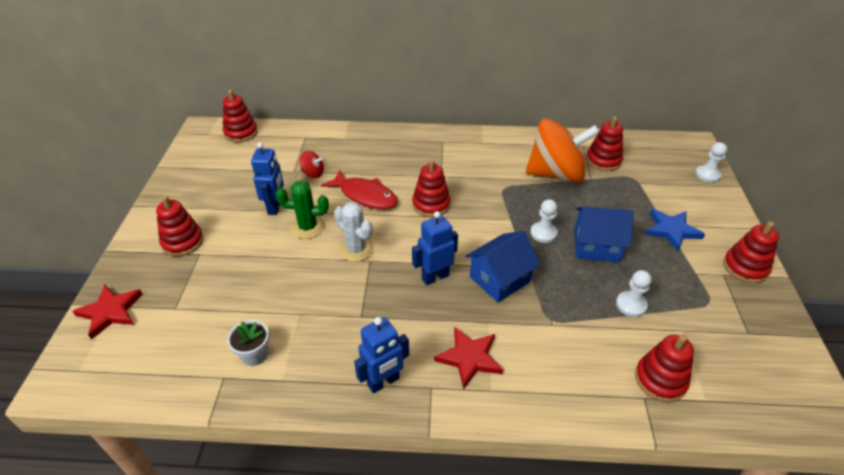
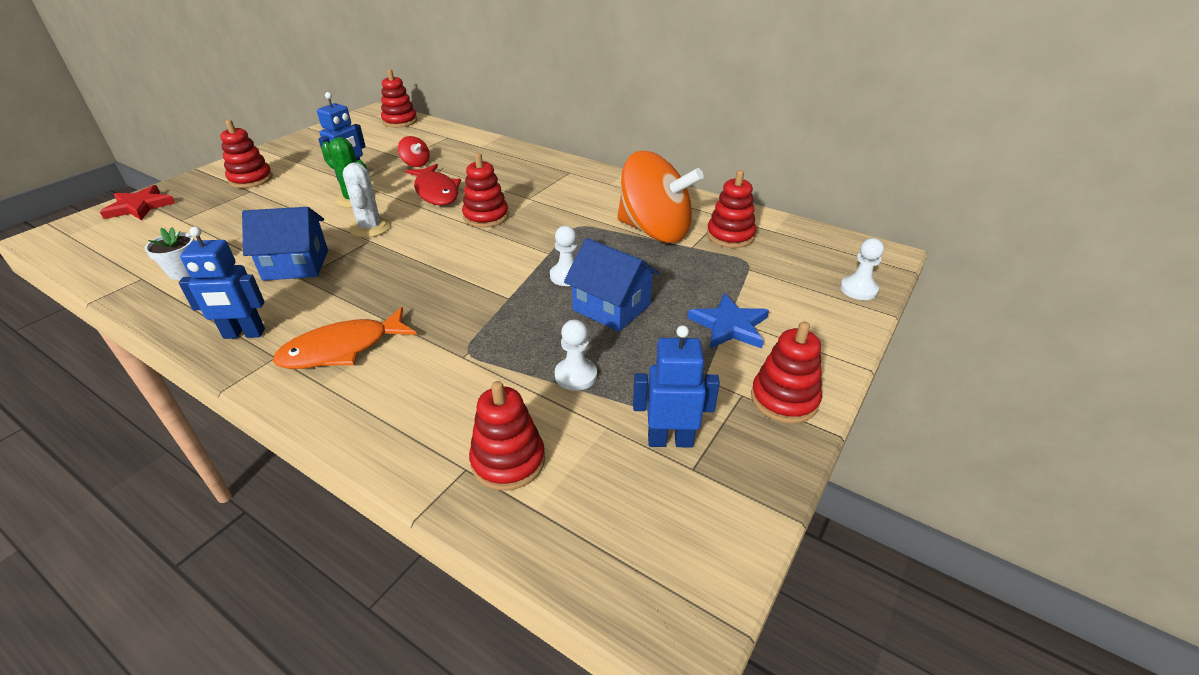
camera: 30 degrees right, 5 degrees down
(435, 277) = (407, 273): blue robot -> blue robot (670, 440)
(469, 358) = (342, 349): red star -> orange fish
(499, 279) = (465, 297): blue house -> blue house (296, 265)

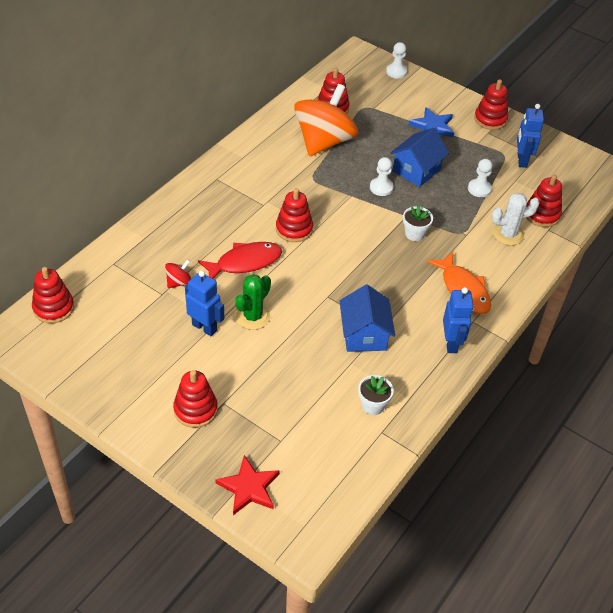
camera: 90 degrees left, 10 degrees up
(370, 228) = (307, 298): white cactus -> white cactus (508, 234)
(469, 304) = (414, 234): none -> white flower pot

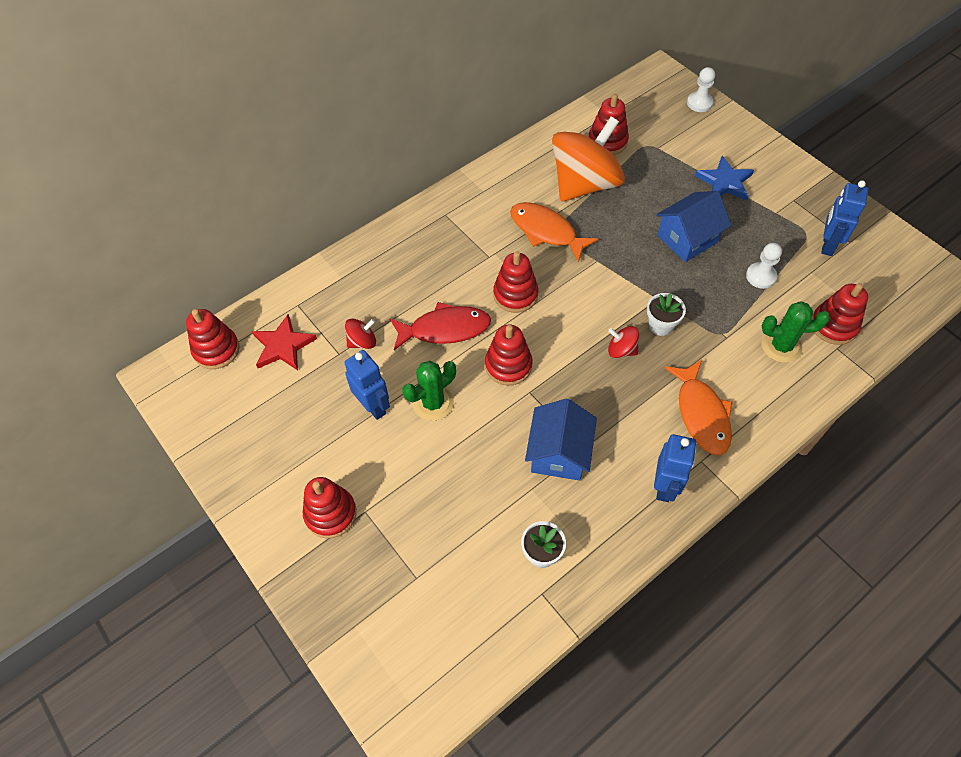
camera: 20 degrees right, 10 degrees up
(249, 487) = (360, 634): red star -> red star (283, 346)
(304, 180) = (546, 231): none -> orange fish
(381, 187) = (637, 256): white pawn -> none
(390, 255) = (621, 350): none -> red spinning top
(490, 119) = (801, 182): red stacking toy -> red stacking toy (508, 365)
(508, 234) = (781, 346): white cactus -> green cactus

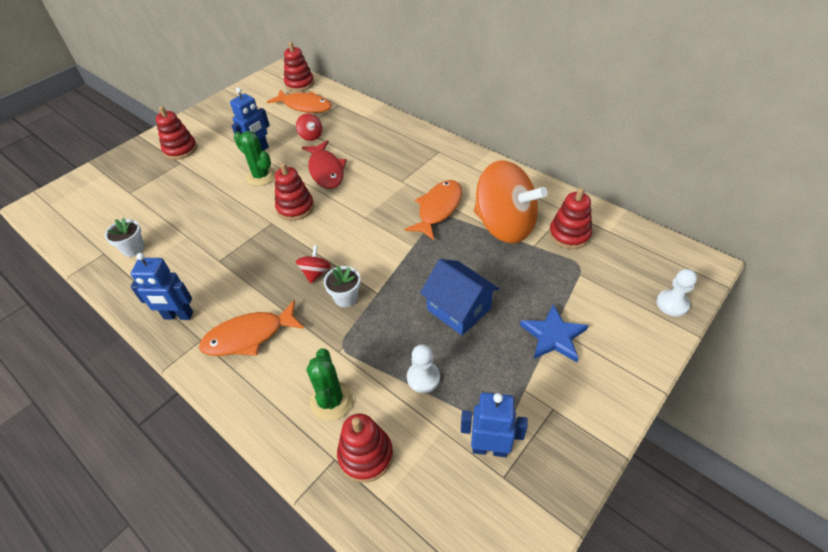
camera: 80 degrees right, 10 degrees down
(283, 346) = (304, 106): red star -> orange fish
(515, 294) = (365, 201): red stacking toy -> none
(559, 453) = (215, 247): blue house -> none

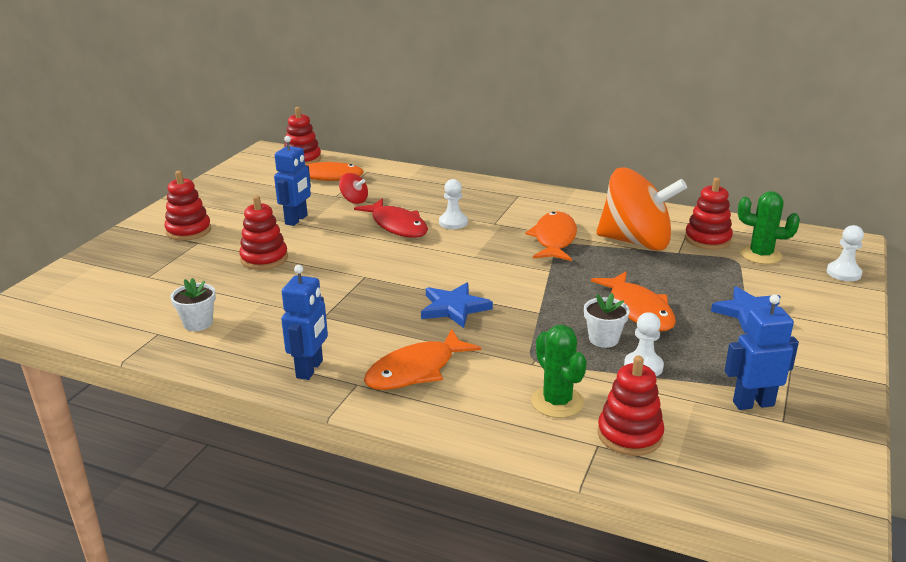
camera: 20 degrees left, 20 degrees down
(178, 316) = (310, 369): blue robot -> blue robot turned 60 degrees counterclockwise
(261, 176) = (318, 240): green cactus -> green cactus (760, 255)
(295, 208) = (384, 260): red stacking toy -> red stacking toy (264, 258)
(315, 273) = (454, 308): red spinning top -> blue star
(346, 298) = (506, 321): white flower pot -> white flower pot (603, 339)
(370, 174) = (453, 222): none -> white pawn
(458, 309) = (638, 310): blue house -> orange fish

